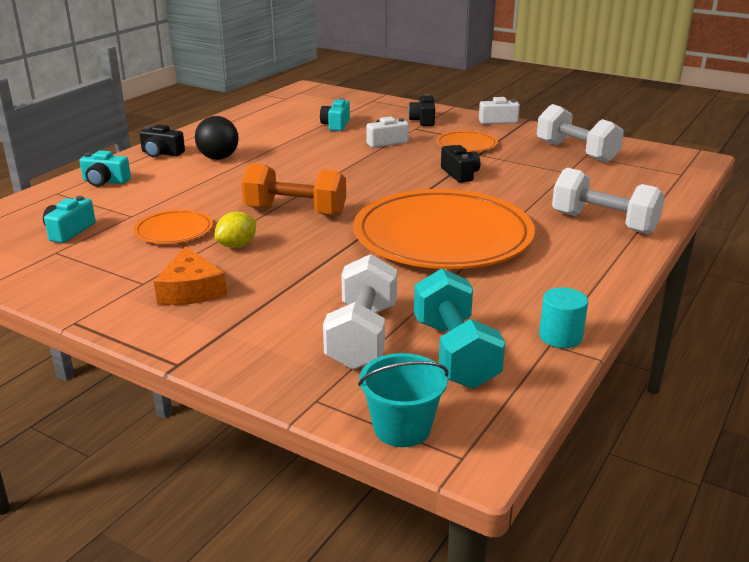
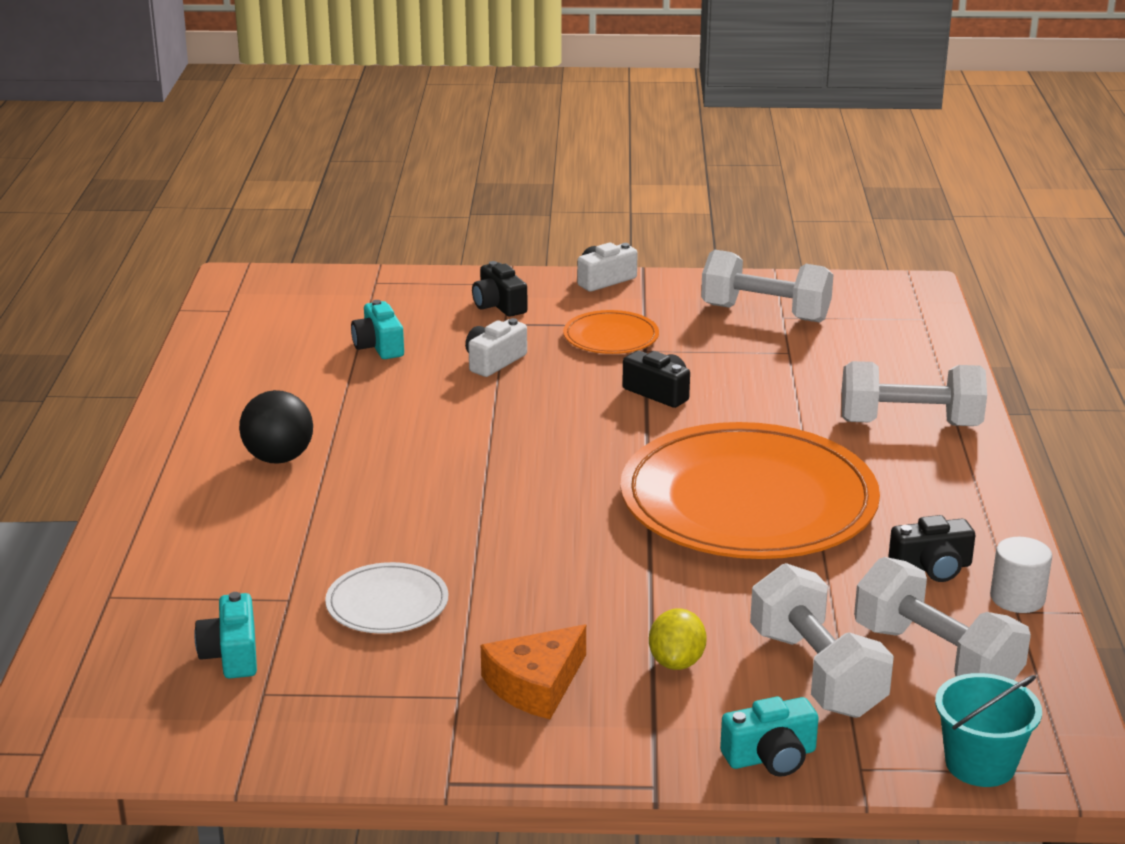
camera: 30 degrees left, 0 degrees up
(105, 181) = (157, 552): turquoise camera -> turquoise camera (771, 757)
(161, 153) = (173, 474): black camera -> black camera (932, 567)
(174, 230) = (387, 603): orange plate -> white plate
(190, 290) = (535, 684): orange cheese -> orange cheese turned 90 degrees clockwise
(237, 245) = (507, 599): yellow lemon -> yellow lemon (676, 662)
(295, 212) = (516, 521): orange dumbbell -> none
(454, 353) = (936, 658): turquoise dumbbell -> white dumbbell
(560, 336) = (1017, 598): turquoise cylinder -> white cylinder

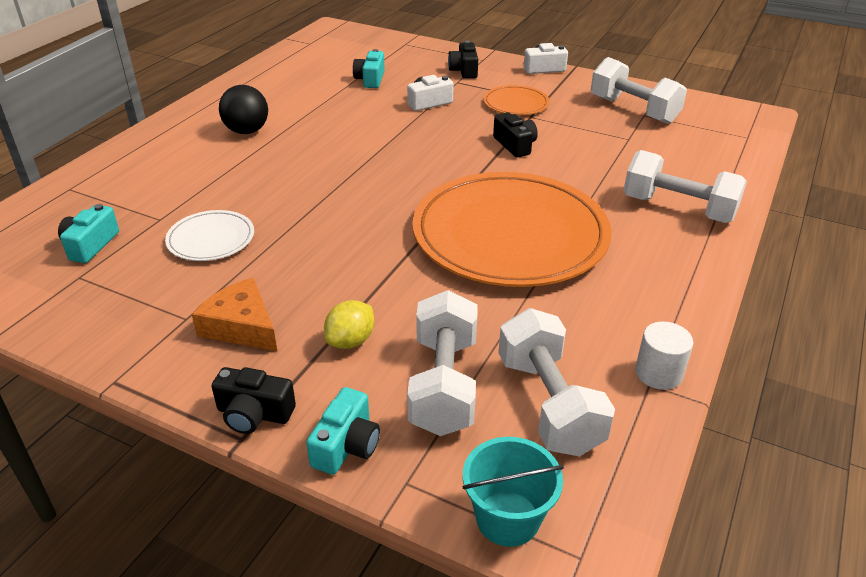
camera: 25 degrees right, 10 degrees up
(535, 684) = (241, 326): orange cheese -> orange cheese turned 60 degrees clockwise
(771, 757) = (346, 445): turquoise camera -> turquoise camera turned 75 degrees counterclockwise
(932, 567) = (607, 325): black camera -> black camera (254, 414)

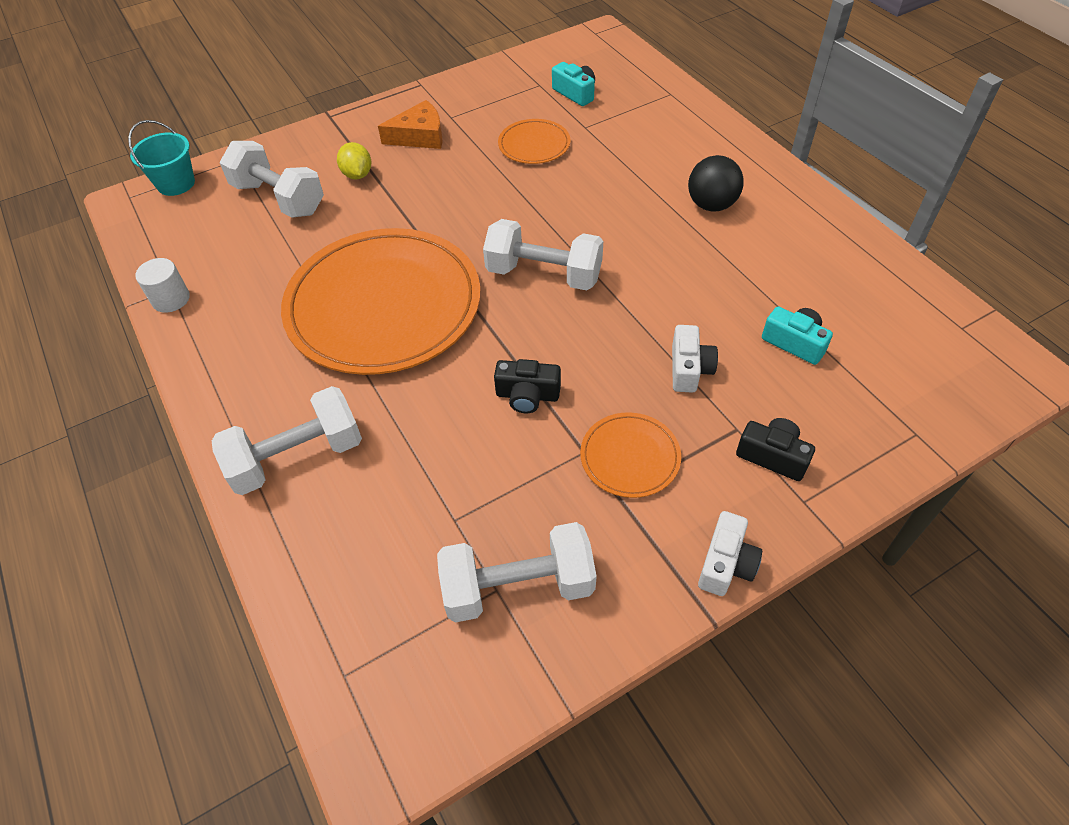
camera: 125 degrees right, 15 degrees up
(211, 239) = (534, 145): white plate -> orange plate
(254, 414) = (341, 124): black camera -> none
(346, 445) = (282, 148): turquoise camera -> none
(548, 404) = (214, 234): white dumbbell -> white dumbbell (544, 274)

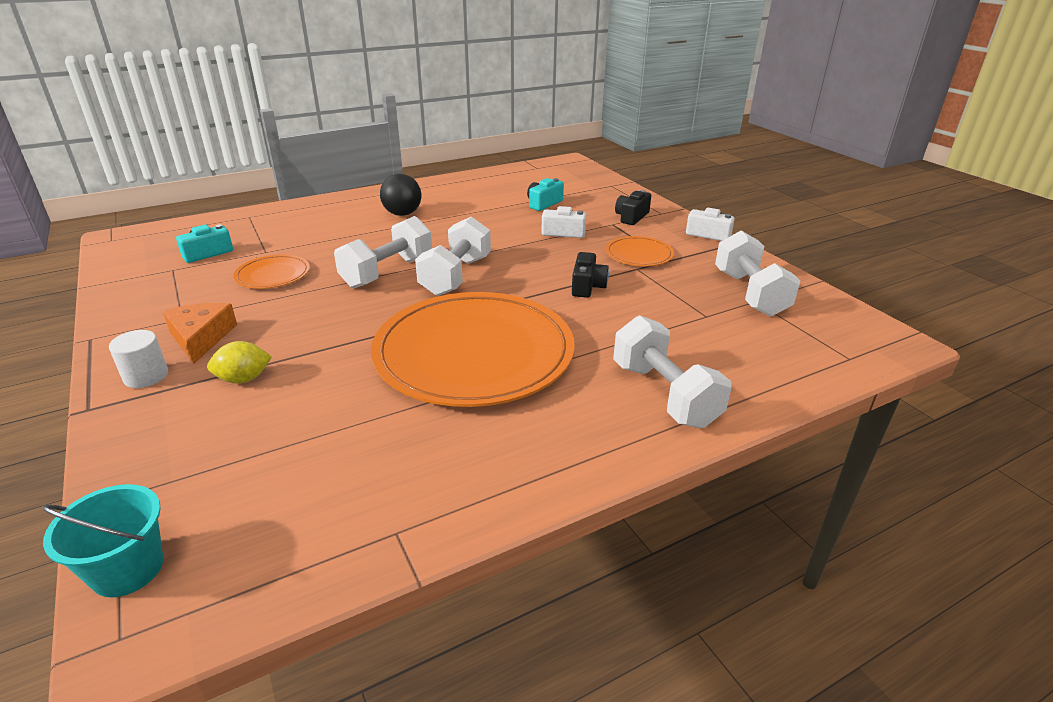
camera: 90 degrees left, 20 degrees down
(171, 299) = (419, 528): white cylinder -> white cylinder (146, 376)
(279, 198) = (249, 442): white dumbbell -> white dumbbell (387, 272)

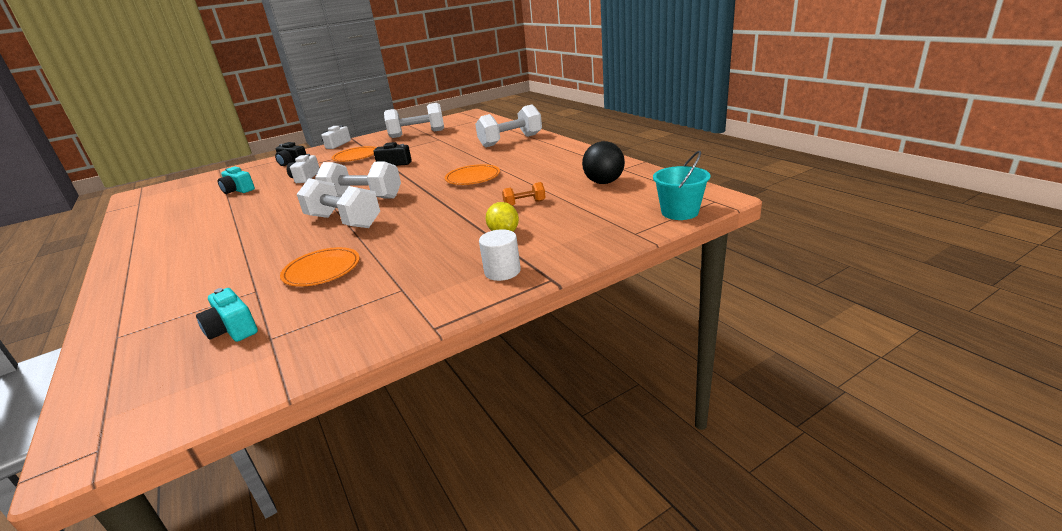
camera: 90 degrees left, 5 degrees down
(201, 337) = (441, 268): orange cheese -> none
(323, 399) = (524, 204): none -> orange dumbbell
(402, 214) = (206, 241): black ball -> black ball (604, 182)
(474, 353) = (473, 177): orange plate -> orange plate, size x0.44

